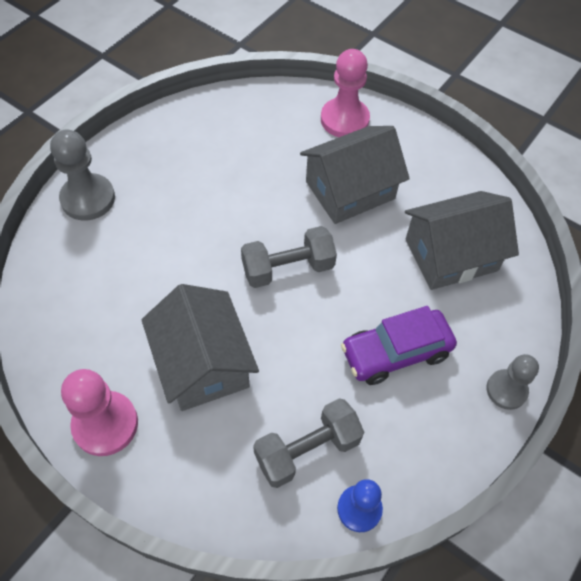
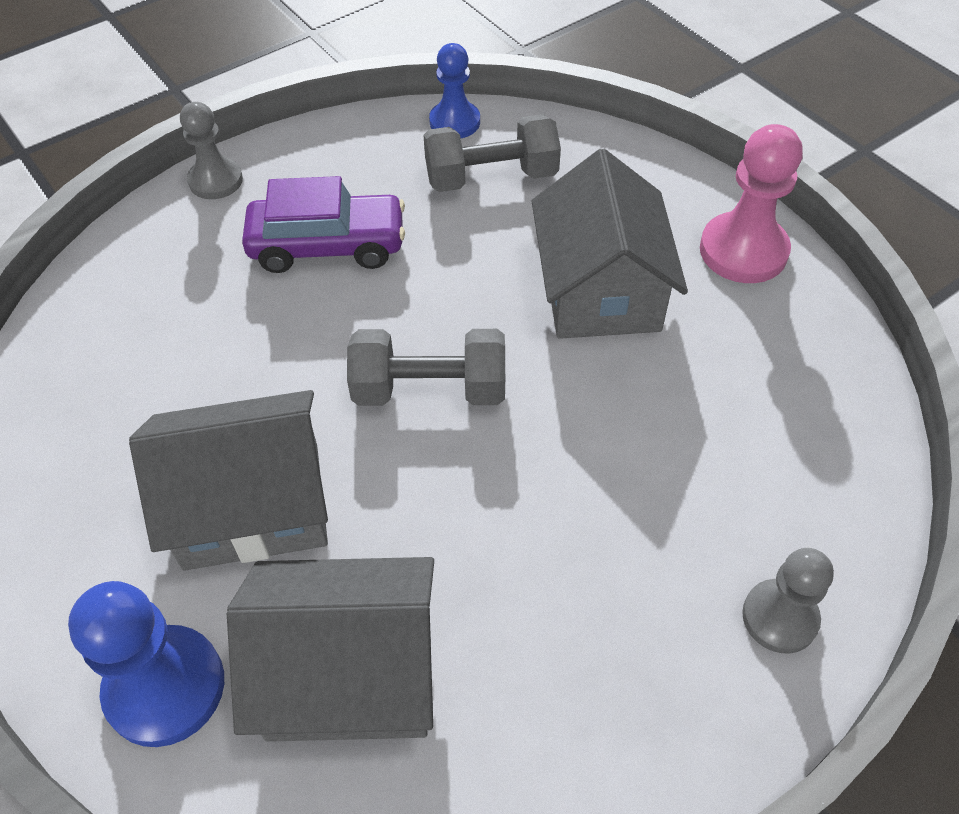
camera: 160 degrees left, 5 degrees down
(88, 199) = (779, 617): grey pawn -> grey pawn, size x0.66
(344, 120) = (165, 687): pink pawn -> blue pawn
(451, 255) = (158, 350): grey house -> grey house (350, 672)

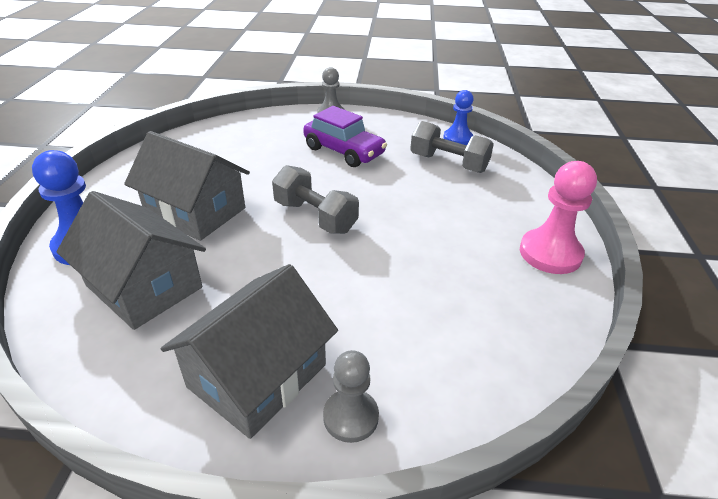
camera: 40 degrees right, 15 degrees down
(600, 289) = (446, 226): grey house -> grey house (257, 376)

